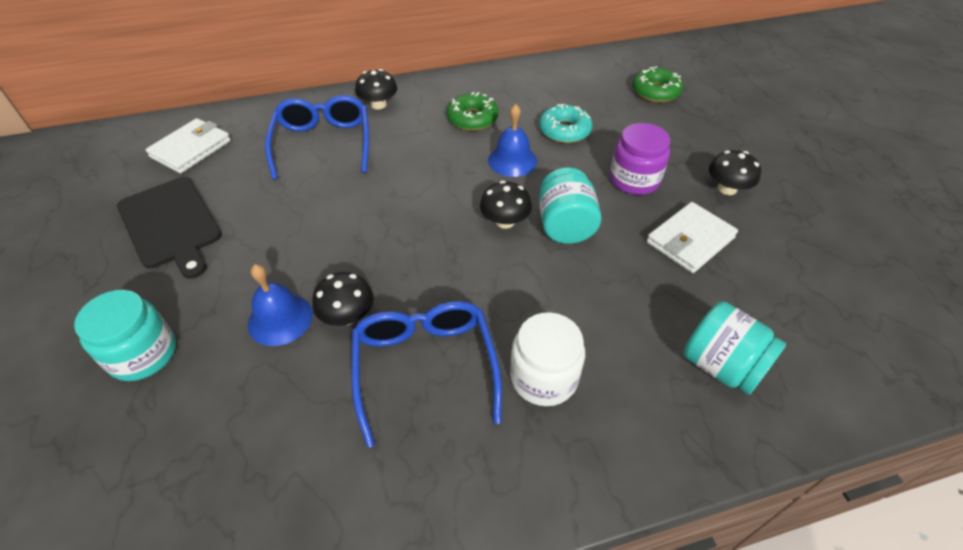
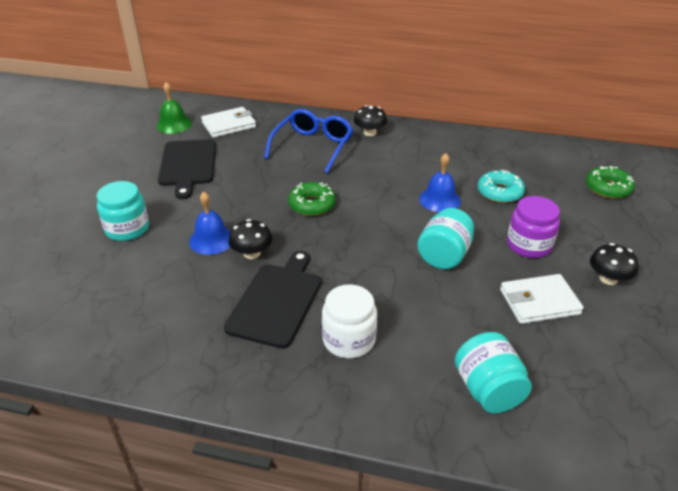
camera: 30 degrees right, 10 degrees down
(109, 173) = (174, 124): none -> green bell
(425, 367) = (276, 301): blue glasses -> black cutting board
(472, 119) = (432, 162): green donut -> green donut (312, 205)
(505, 221) = (400, 237): black mushroom -> none

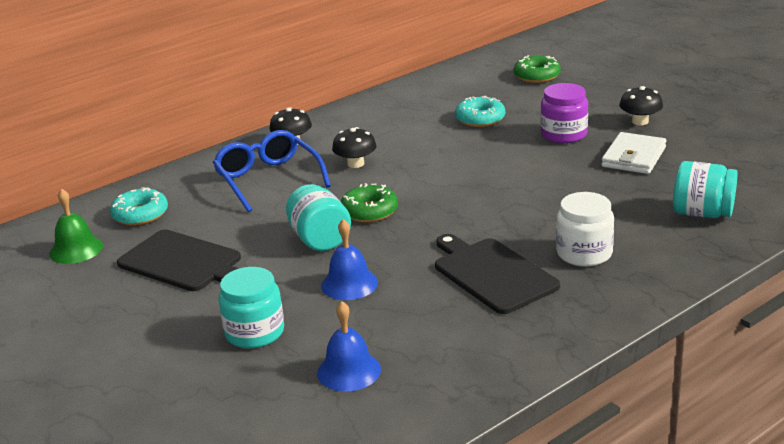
camera: 50 degrees left, 10 degrees down
(229, 125) = (140, 214): white wallet -> turquoise donut
(252, 253) = (403, 267): black mushroom -> black mushroom (355, 164)
(439, 199) = (452, 148): blue bell -> blue bell (349, 371)
(444, 255) = (531, 174): turquoise jar -> turquoise jar (320, 239)

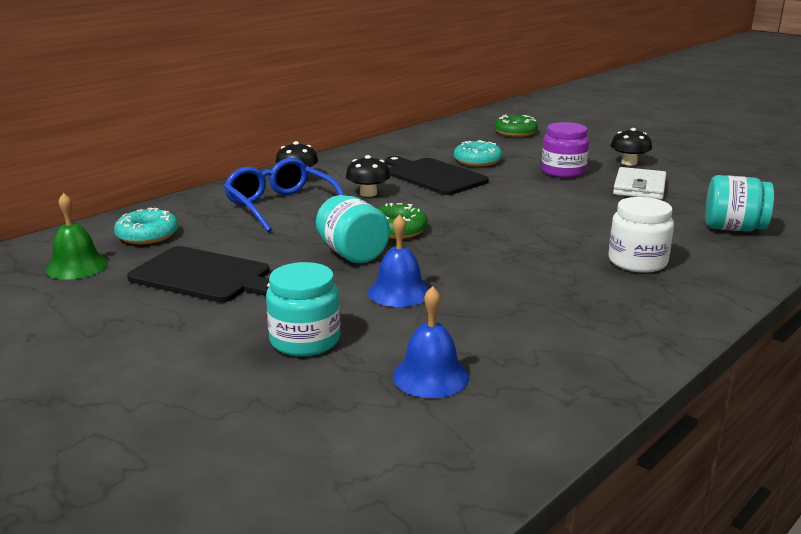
camera: 10 degrees left, 5 degrees down
(492, 274) = (551, 280): black cutting board -> black cutting board (433, 176)

